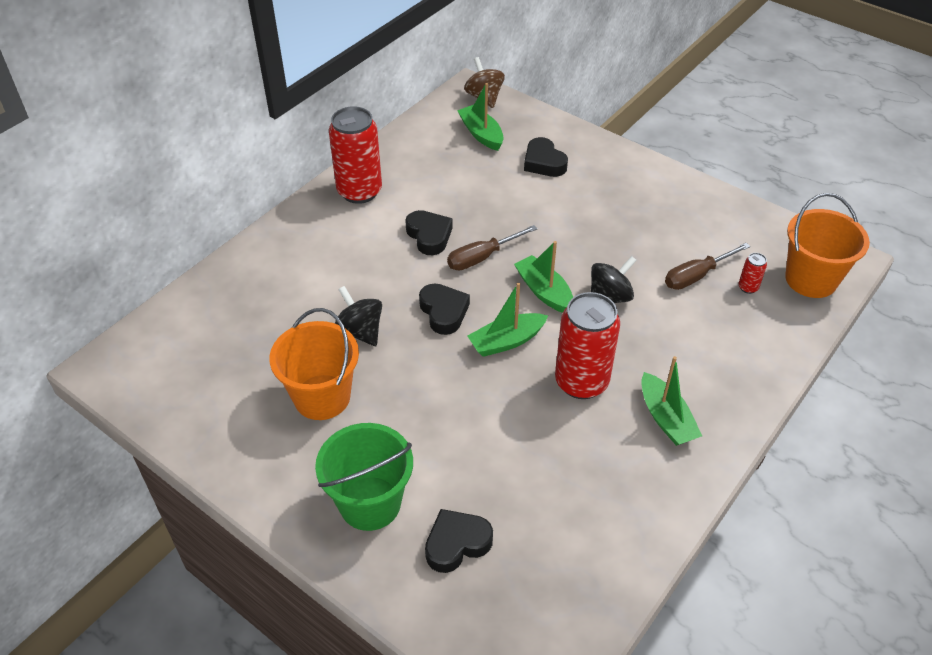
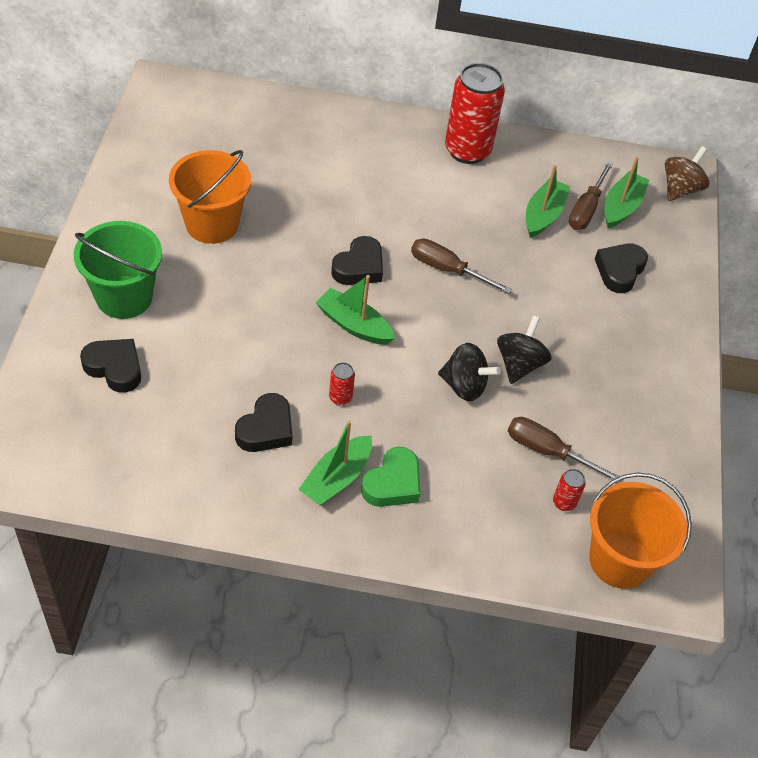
camera: 55 degrees right, 5 degrees up
(360, 331) = (298, 219): black spinning top -> black spinning top (519, 364)
(429, 236) = (447, 221): black heart -> black heart (266, 429)
(470, 153) = (586, 209): none -> brown screwdriver
(544, 292) = (436, 332): green boat -> green boat (543, 215)
(581, 382) = (340, 397): red can -> red can, size x0.41
(687, 383) = (393, 483): none -> green heart

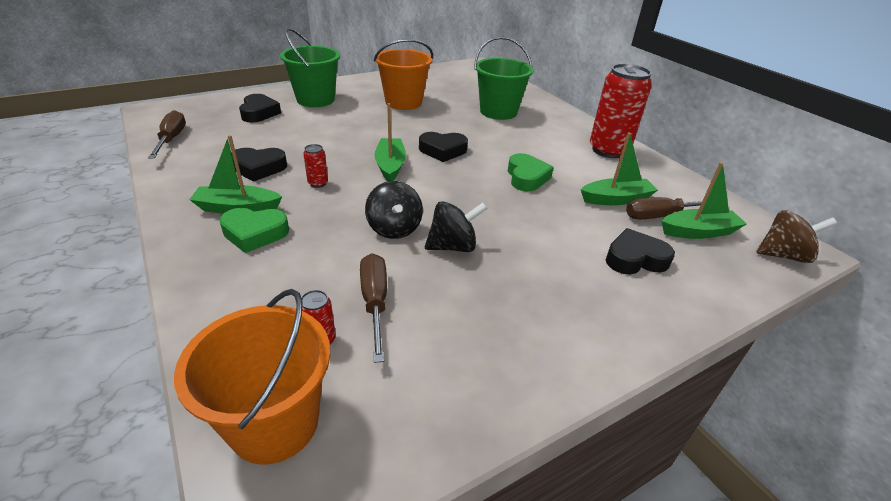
camera: 55 degrees right, 15 degrees down
(314, 164) = (498, 112): none -> green bucket
(447, 269) = (494, 181): brown screwdriver -> brown screwdriver (171, 139)
(461, 244) = (526, 177): none -> green heart

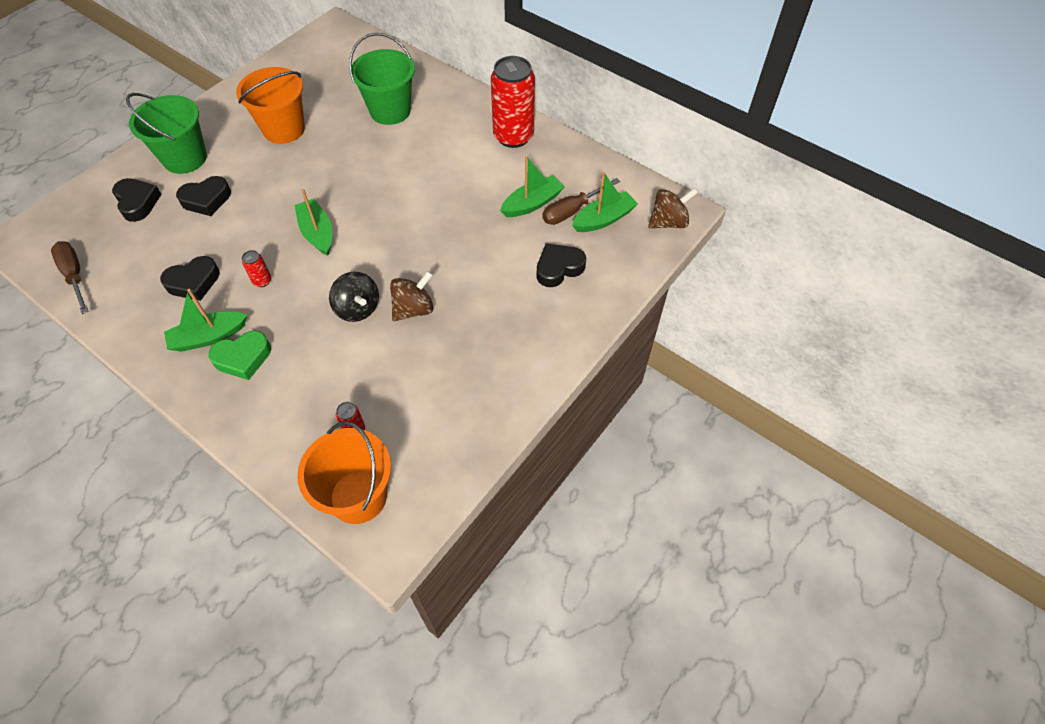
camera: 20 degrees left, 20 degrees up
(375, 302) = (377, 385): brown screwdriver -> none
(442, 151) = (357, 193): black heart -> black heart (206, 200)
(453, 246) = (414, 309): black spinning top -> brown spinning top
(526, 177) = (448, 203): green heart -> none

